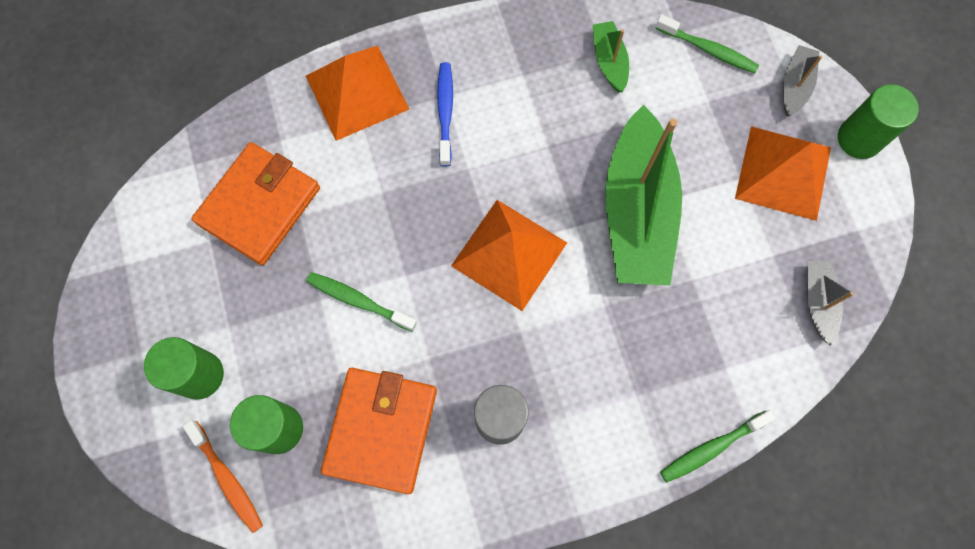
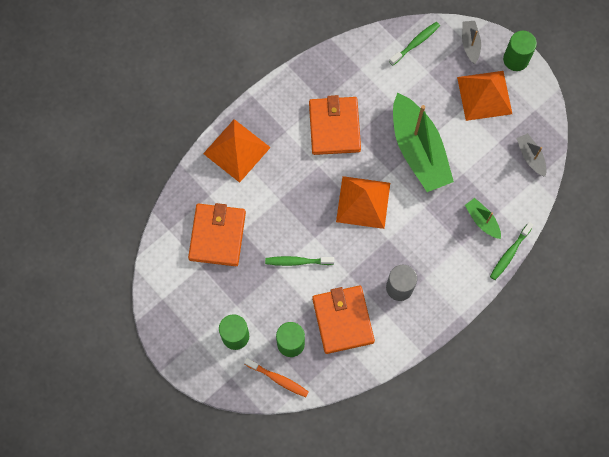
camera: 25 degrees left, 0 degrees up
(445, 112) = (291, 140): blue toothbrush -> none
(522, 121) = (334, 127): none -> orange wallet
(609, 61) = (365, 73): green boat -> green boat (482, 220)
(708, 50) = (415, 43): green toothbrush -> green toothbrush turned 45 degrees counterclockwise

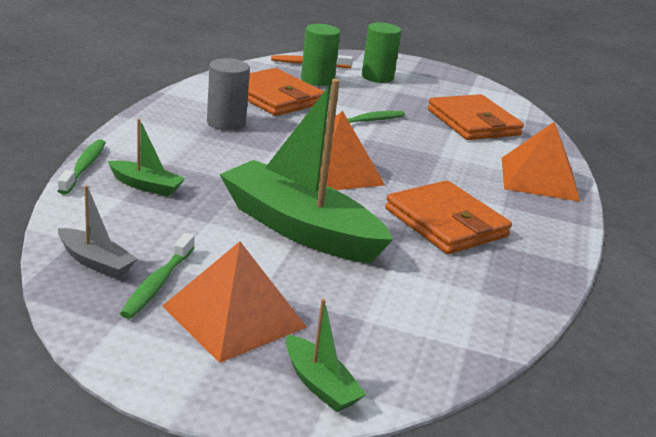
camera: 145 degrees right, 45 degrees down
(415, 43) = (426, 352): green toothbrush -> green toothbrush (157, 284)
(470, 44) = (320, 384): grey boat -> green boat
(516, 59) = (202, 389): green cylinder -> none

